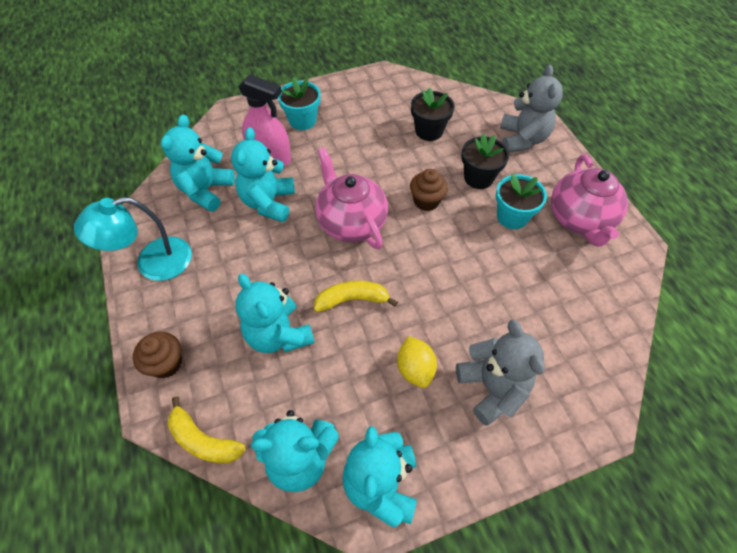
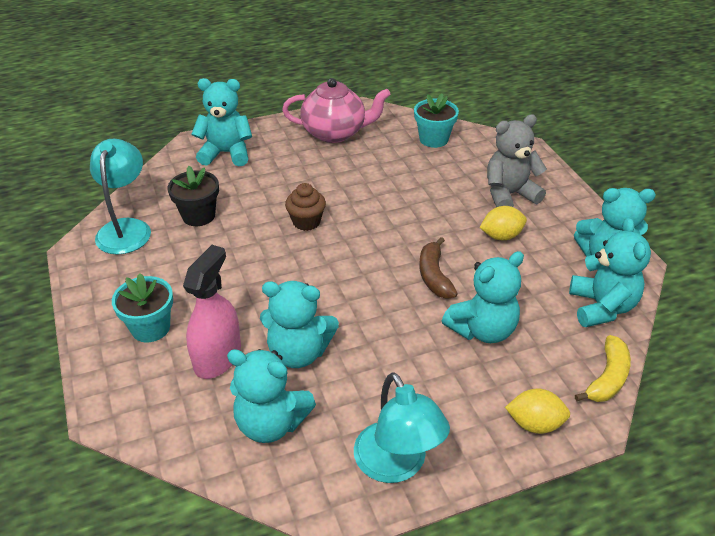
camera: 90 degrees left, 15 degrees down
(166, 363) = (534, 424): brown cupcake -> yellow lemon
(351, 222) = (333, 278): pink teapot -> none
(352, 299) = (434, 276): yellow banana -> brown banana
(410, 93) = (126, 228): none -> turquoise lamp
(478, 178) = (277, 185): black flower pot -> none
(512, 217) = (330, 169): turquoise flower pot -> turquoise flower pot (433, 139)
(522, 139) = (226, 153): grey teddy bear -> turquoise teddy bear

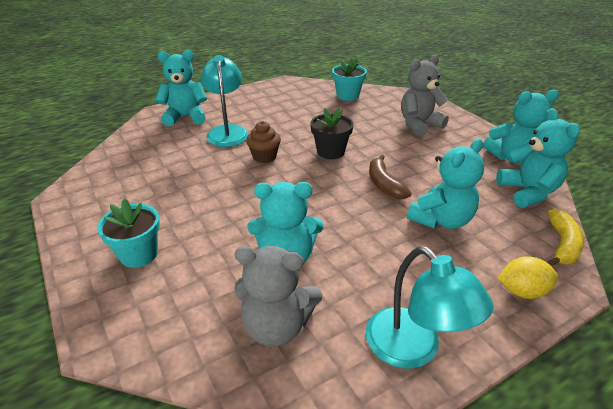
camera: 10 degrees left, 5 degrees down
(126, 228) = (105, 176): turquoise lamp -> turquoise lamp (227, 131)
(198, 216) = (170, 161): black flower pot -> black flower pot (330, 152)
(217, 357) = (209, 272): pink spray bottle -> none
(271, 423) = (276, 326): turquoise teddy bear -> grey teddy bear
(335, 133) = (270, 97): pink teapot -> none
(501, 236) = (425, 151): yellow lemon -> none

